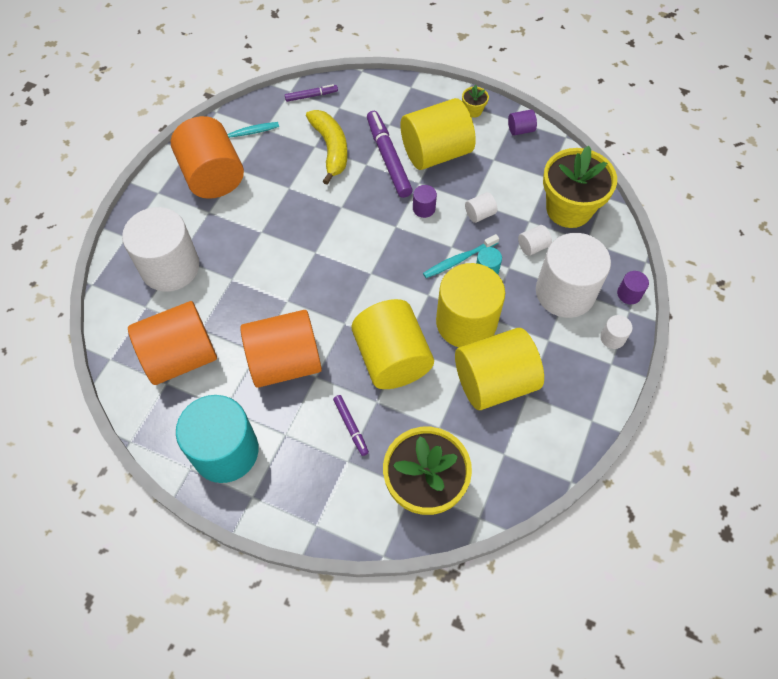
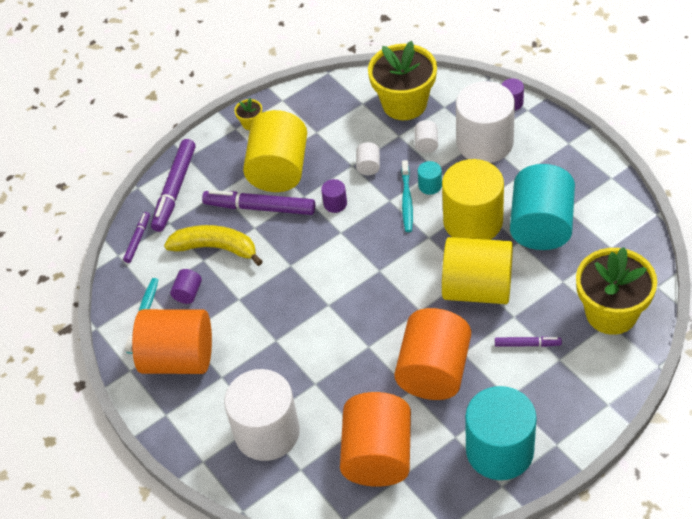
camera: 55 degrees left, 10 degrees down
(373, 95) = (175, 190): none -> purple marker
(494, 381) = (541, 225): yellow cylinder -> turquoise cylinder
(520, 130) = (297, 99): purple cylinder -> purple cylinder (188, 293)
(612, 338) = (545, 131): white cylinder -> none

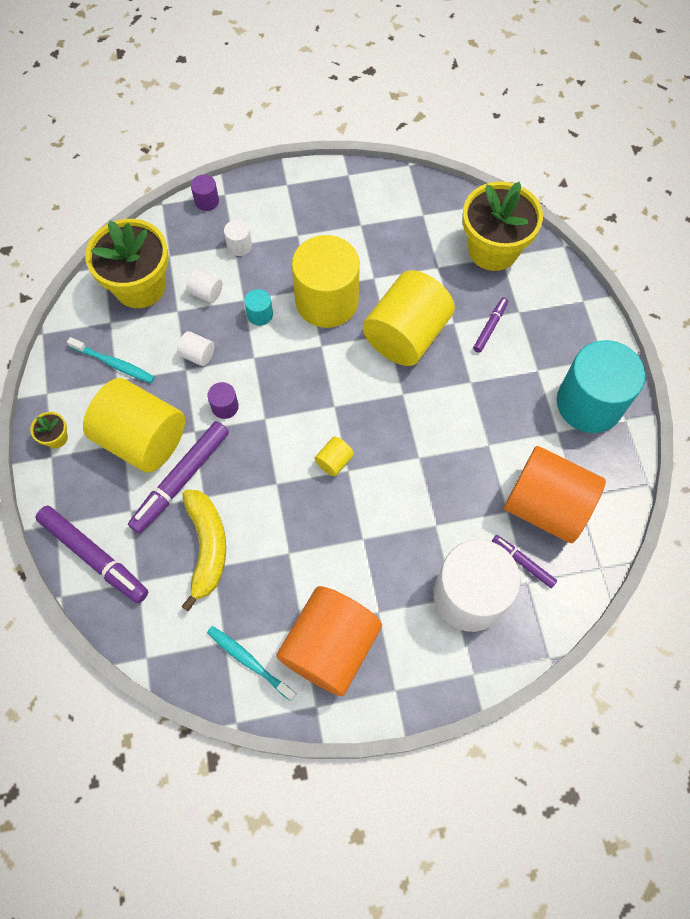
camera: 70 degrees left, 15 degrees up
(138, 240) = (139, 626): purple marker -> purple marker (523, 562)
(188, 293) = (249, 601): purple cylinder -> none
(216, 248) = (206, 547): yellow banana -> yellow banana turned 135 degrees clockwise
(330, 292) = (334, 461): none -> yellow cylinder
(407, 200) = (264, 342): turquoise toothbrush -> turquoise toothbrush (114, 363)
(434, 371) = (478, 415): orange cylinder -> none
(485, 142) = (239, 246): white cylinder -> white cylinder, size x0.41
(541, 225) = (367, 252): turquoise cylinder -> none

